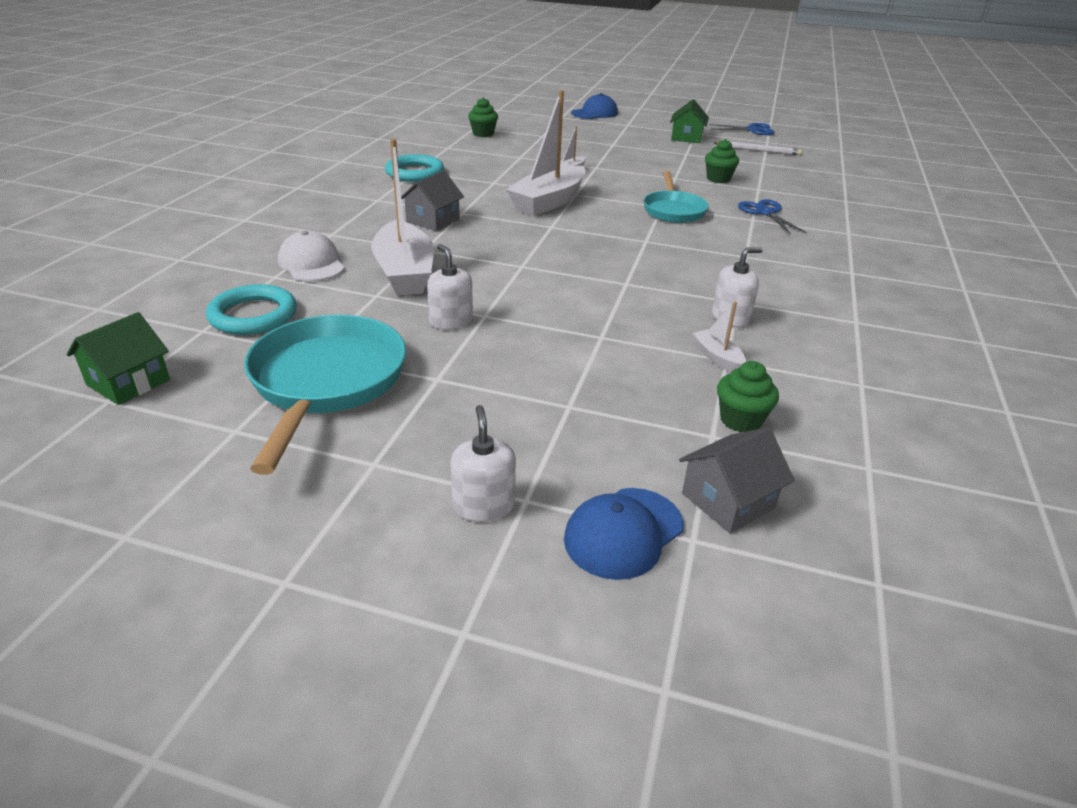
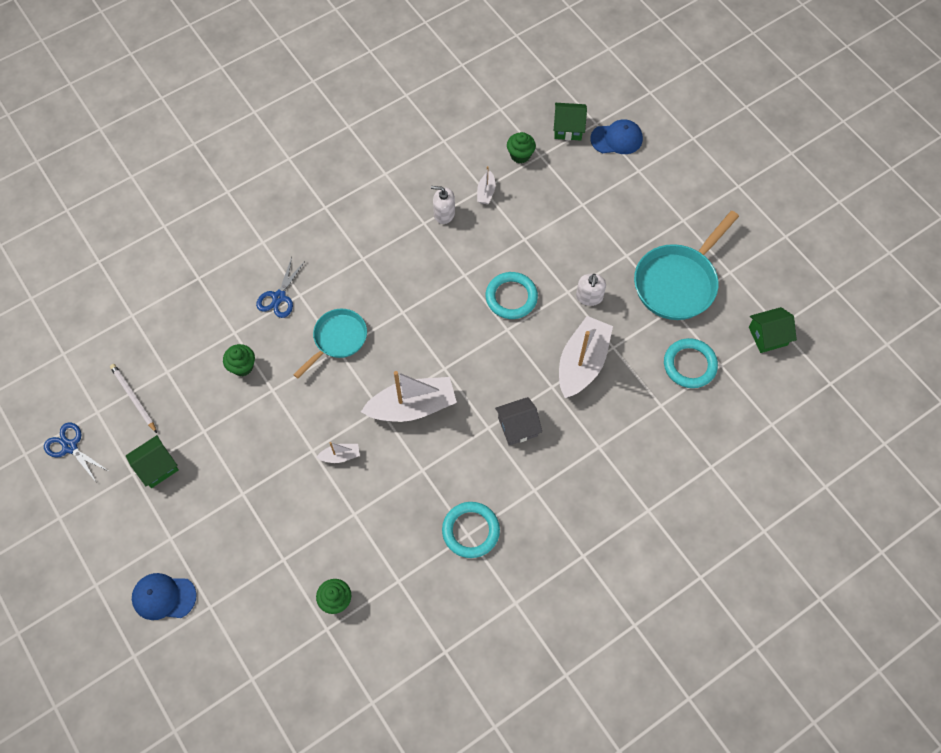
camera: 140 degrees left, 30 degrees up
(311, 263) = (631, 409): white cap -> none
(483, 505) = (655, 177): white soap dispenser -> none
(549, 287) = (511, 297): none -> turquoise ring
(728, 501) = (568, 128): grey house -> green house

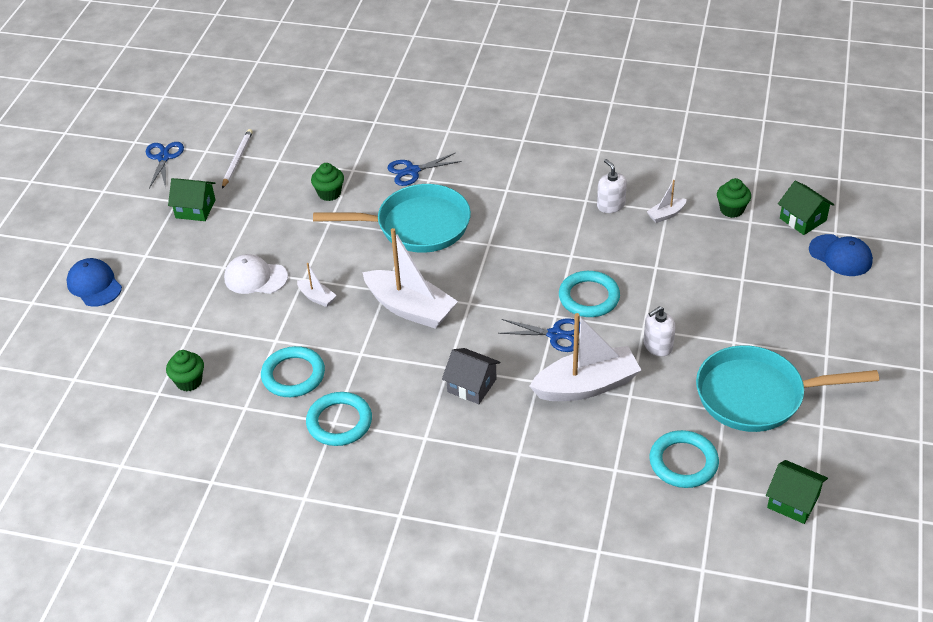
camera: 50 degrees right, 20 degrees down
(277, 480) = (255, 278): none -> white cap
(338, 339) = (417, 226): turquoise pan -> turquoise pan, size x1.59
(399, 527) = (293, 375): none -> turquoise ring
(523, 343) = (555, 334): none -> blue scissors

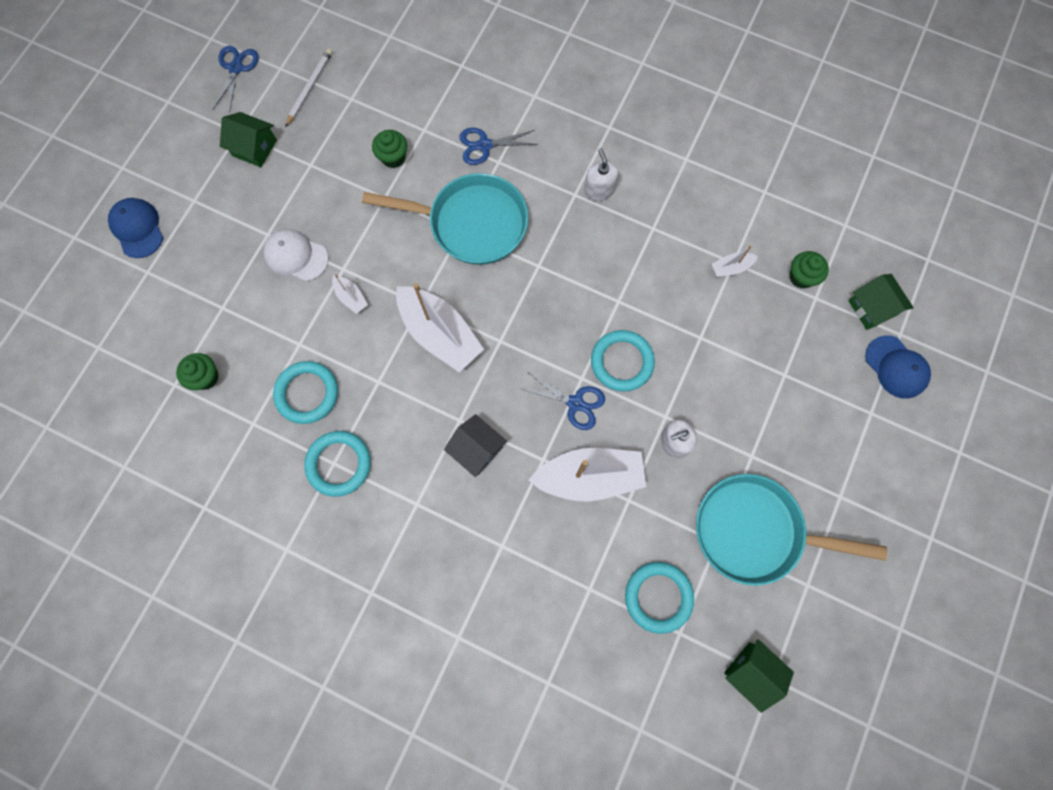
camera: 10 degrees right, 30 degrees up
(611, 205) = (677, 241): white soap dispenser -> white soap dispenser (599, 190)

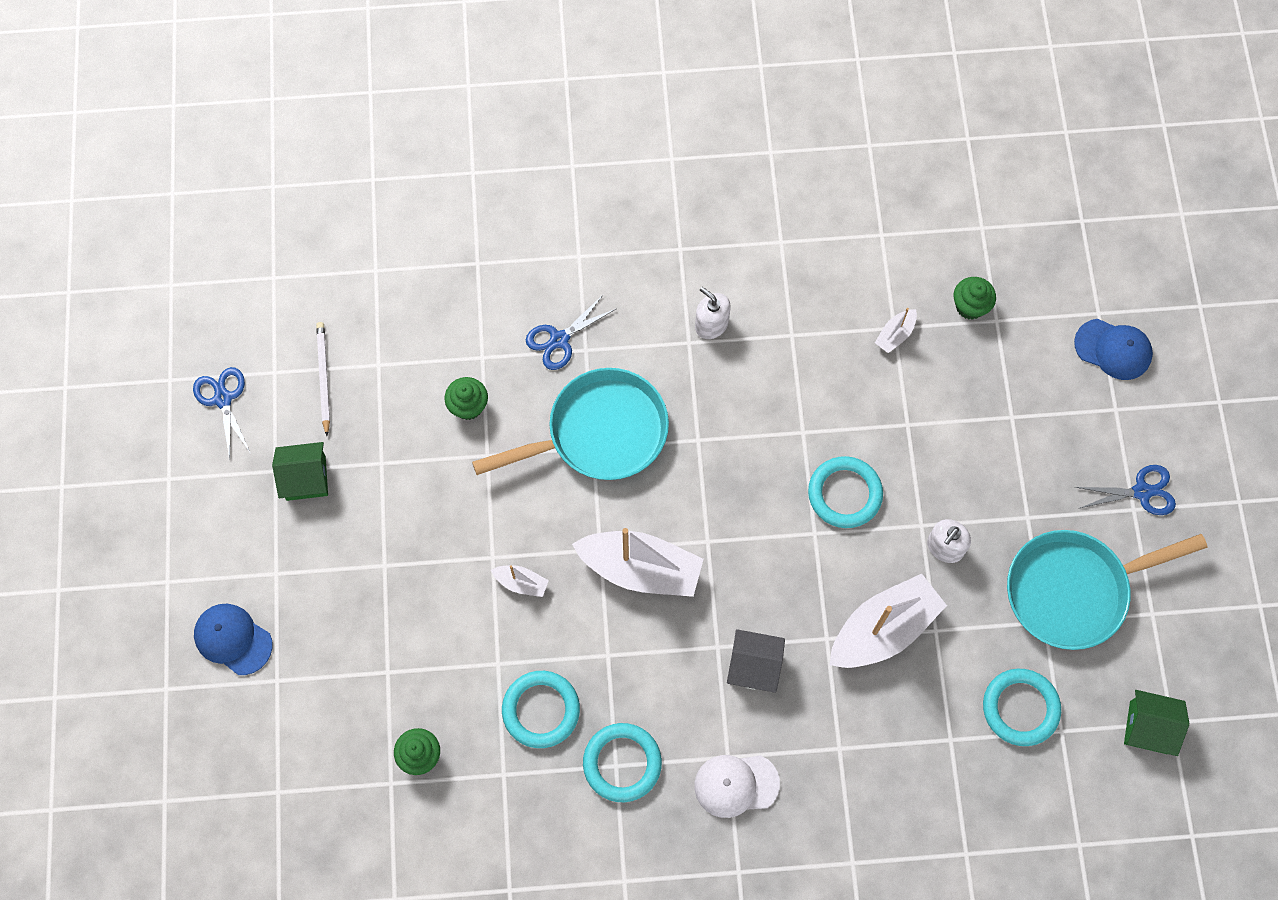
camera: 30 degrees left, 5 degrees down
(296, 256) = (432, 572): white cap -> white cap (736, 785)
(575, 403) = (824, 563): blue scissors -> blue scissors (1142, 492)
(872, 308) = (1056, 301): green house -> none

